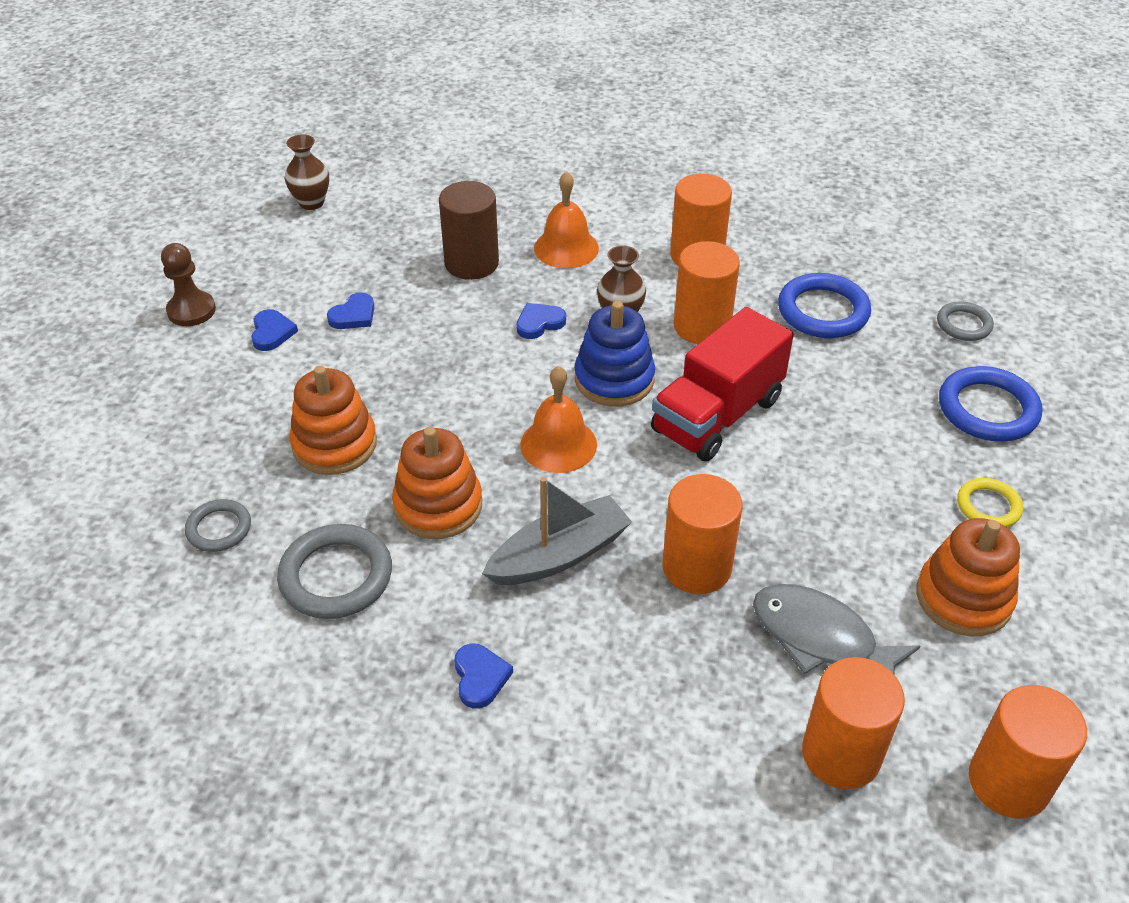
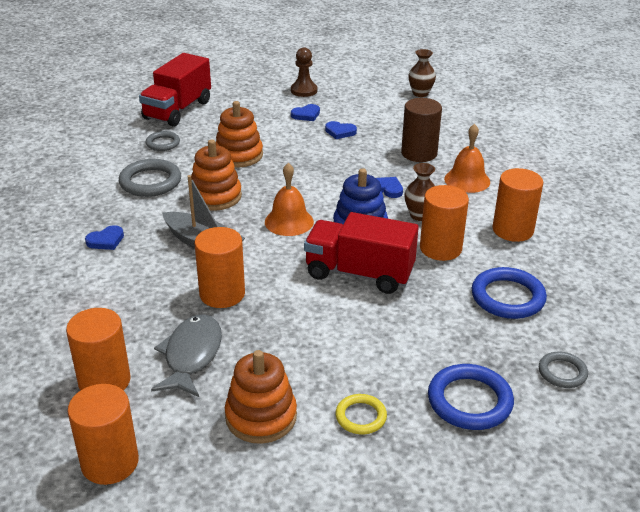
camera: 65 degrees right, 10 degrees down
(116, 479) = (177, 110): none -> red truck

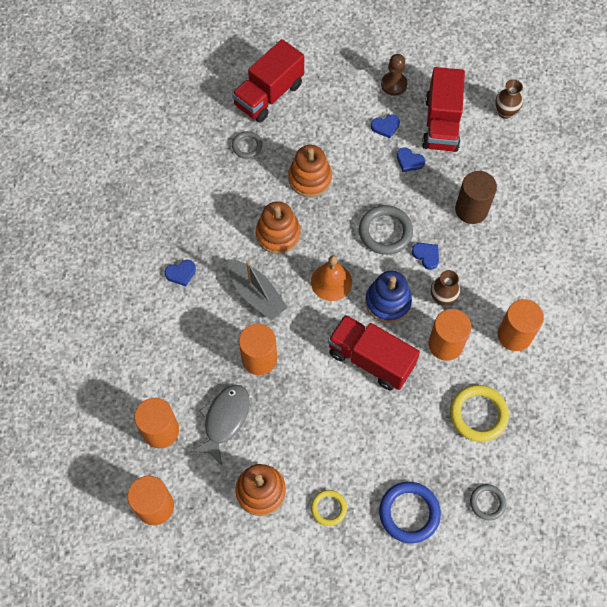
camera: 15 degrees right, 30 degrees up
(150, 182) = (227, 201): grey ring -> grey ring (385, 232)
(361, 107) = (441, 124): none -> red truck
(467, 180) = (501, 258): orange bell -> none
(507, 297) = (478, 414): blue ring -> yellow ring

